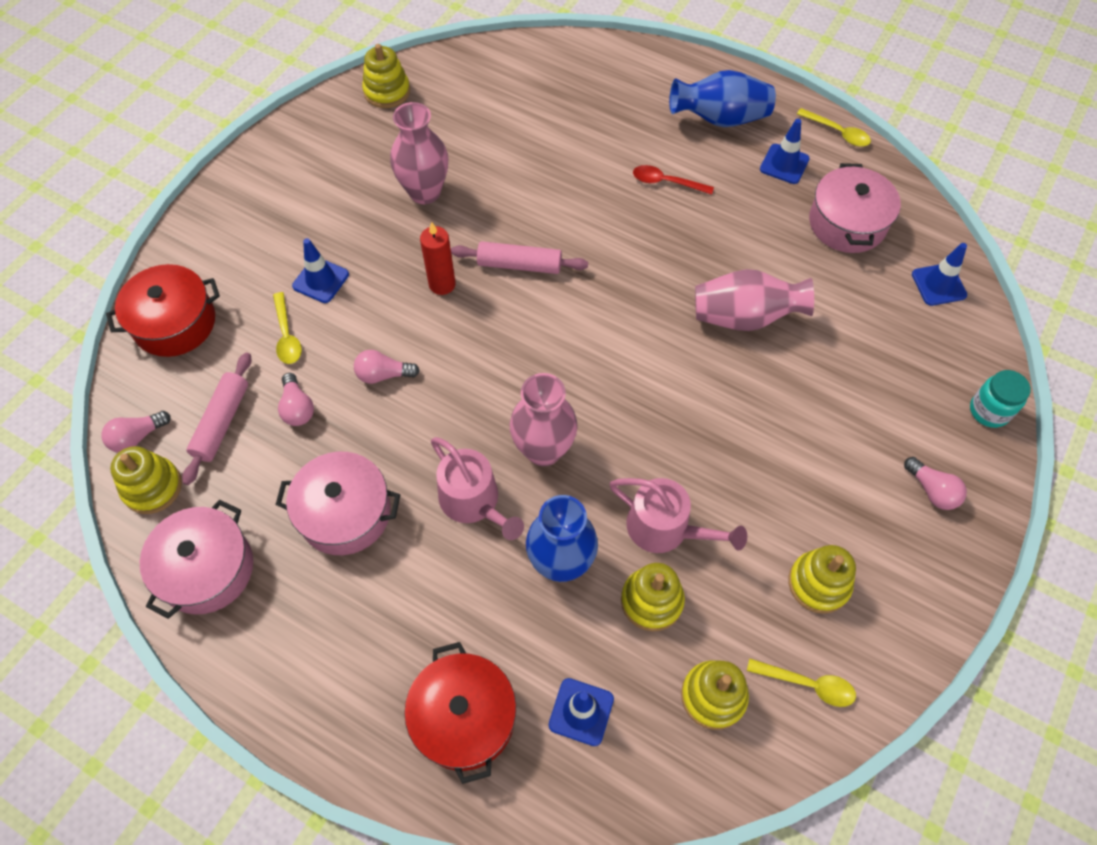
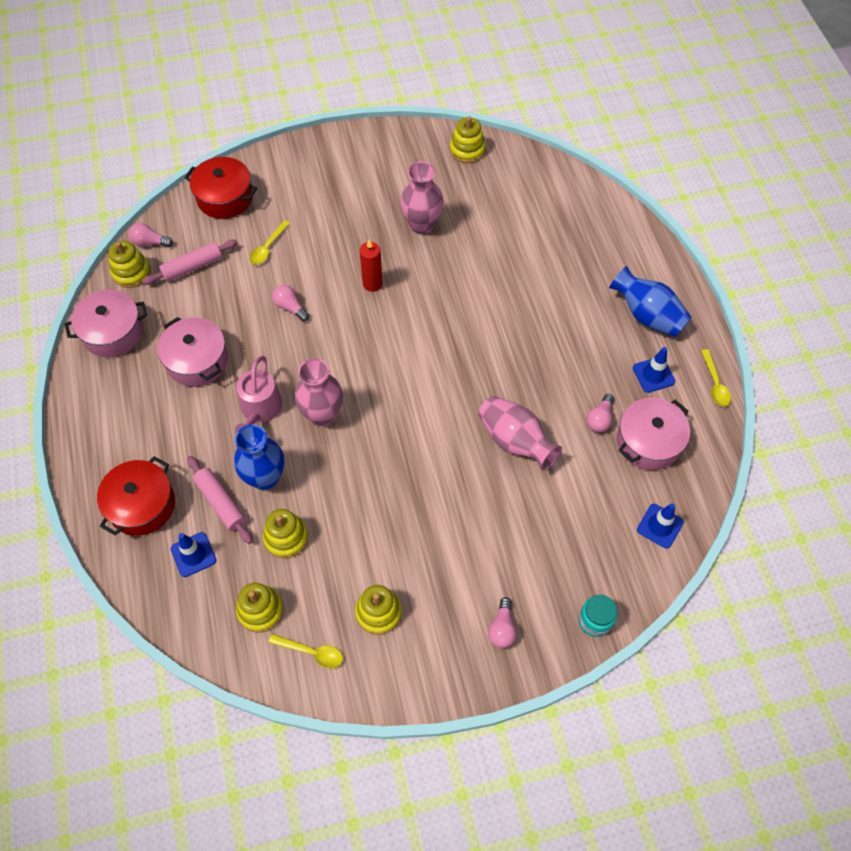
camera: 45 degrees right, 0 degrees up
(297, 408) = (233, 289): pink light bulb -> pink light bulb (600, 419)
(321, 280) = (315, 231): blue traffic cone -> none
(519, 265) = (425, 307): pink rolling pin -> pink rolling pin (221, 502)
(665, 528) = (335, 510): pink watering can -> none
(666, 182) = (565, 327): red spoon -> none
(808, 684) = (312, 652): yellow spoon -> yellow spoon turned 45 degrees counterclockwise

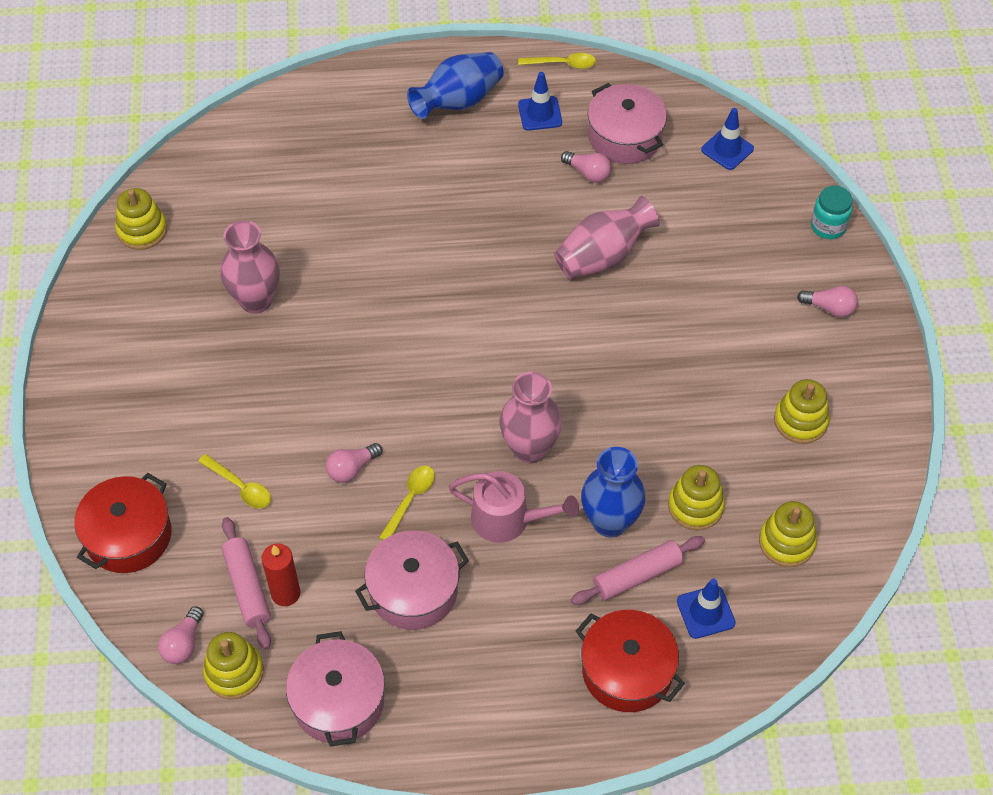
camera: 80 degrees left, 5 degrees down
(312, 652) = (842, 493): yellow spoon -> yellow spoon (410, 499)
(372, 284) = (338, 368): red candle -> red candle (285, 593)

